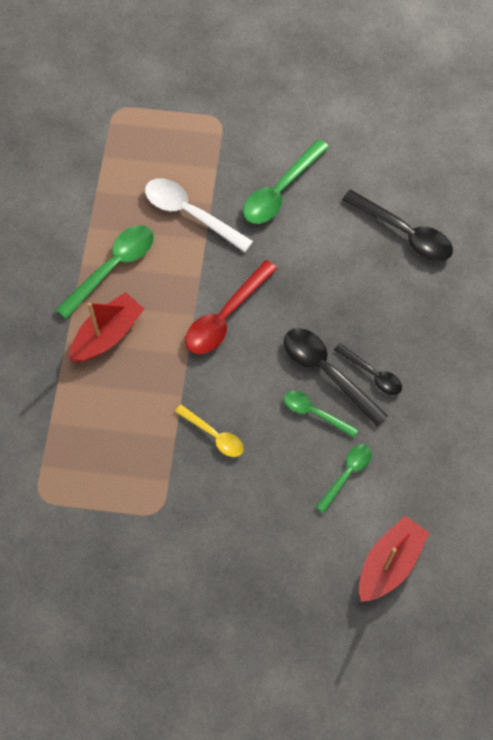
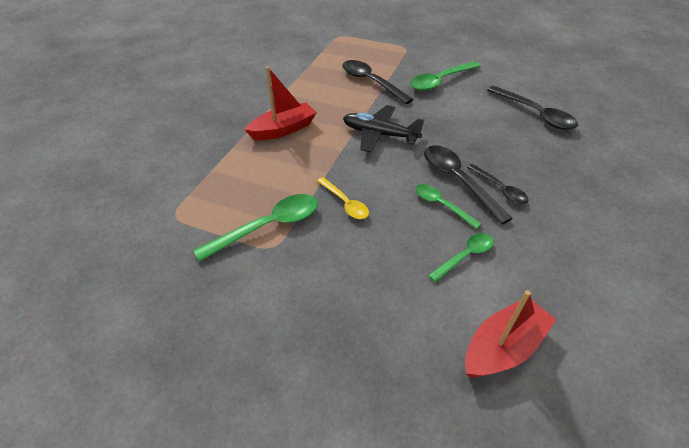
camera: 15 degrees right, 20 degrees down
(113, 267) = (304, 98): green spoon -> green spoon (269, 226)
(190, 213) = (371, 82): white spoon -> black spoon
(225, 316) = (379, 134): red spoon -> black plane

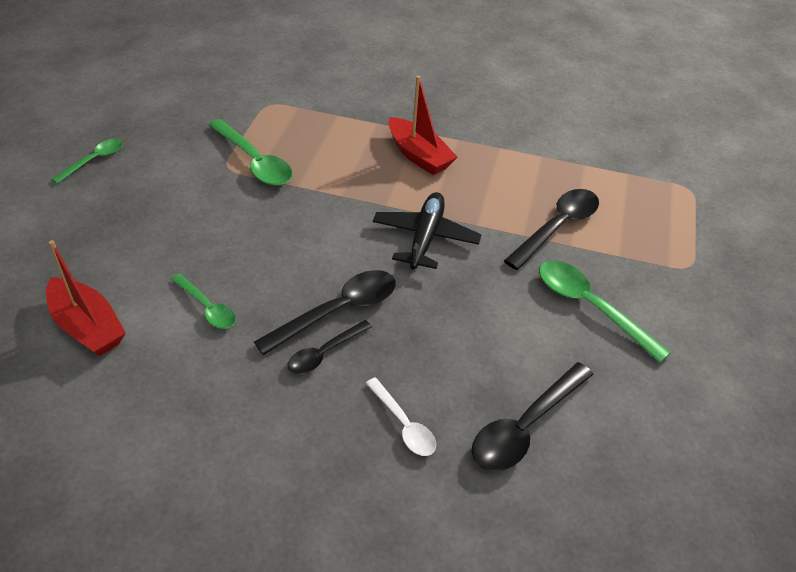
camera: 80 degrees right, 0 degrees up
(345, 203) = (290, 212): yellow spoon -> none
(441, 205) = (290, 292): green spoon -> green spoon (94, 160)
(549, 157) = (404, 424): none -> white spoon

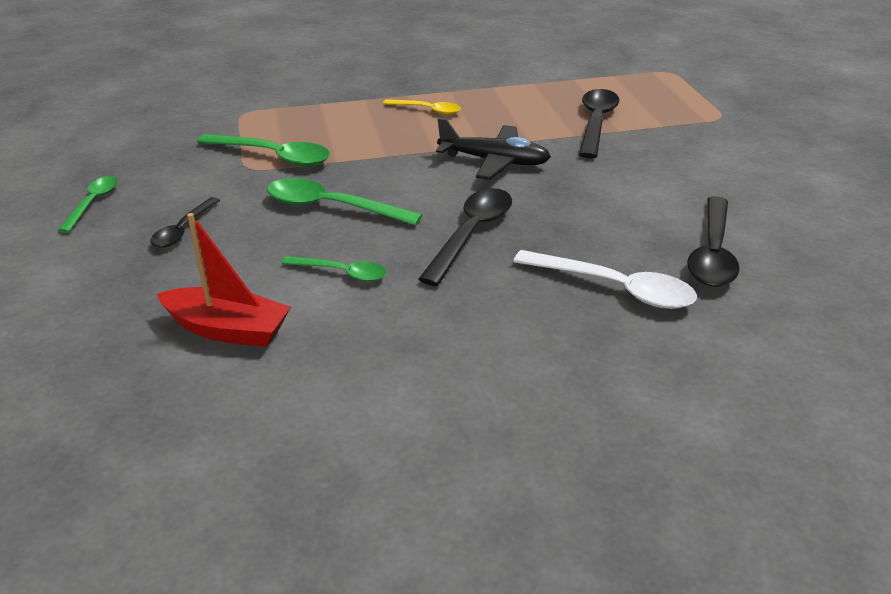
camera: 25 degrees left, 10 degrees down
(324, 353) = (491, 266): black spoon -> black spoon (183, 230)
(404, 424) = (615, 288): white spoon -> white spoon, size x1.65
(419, 155) = (427, 110): red boat -> yellow spoon
(425, 238) = (494, 161): black plane -> black plane turned 120 degrees clockwise
(590, 307) = (677, 163): green spoon -> green spoon (331, 207)

